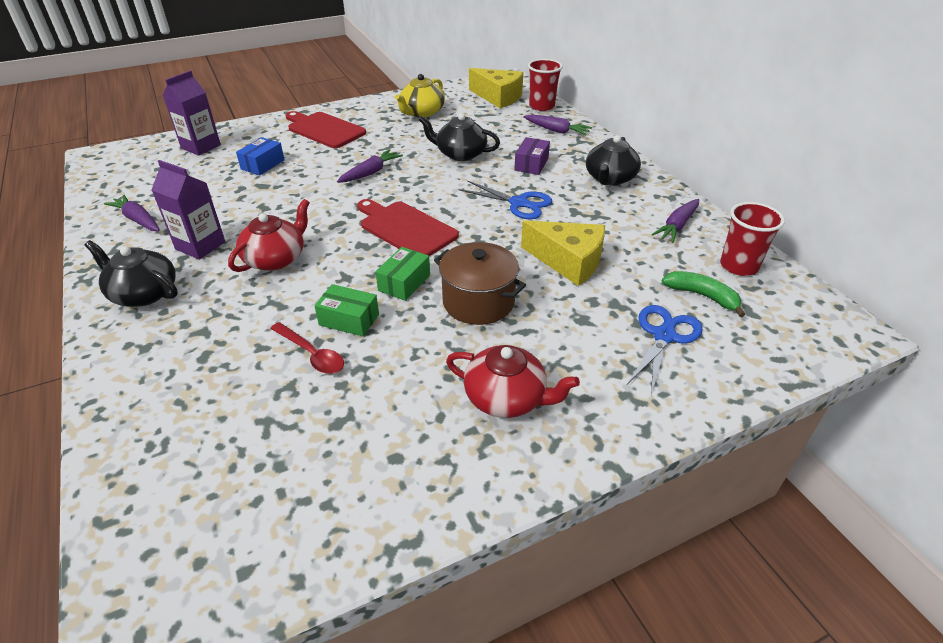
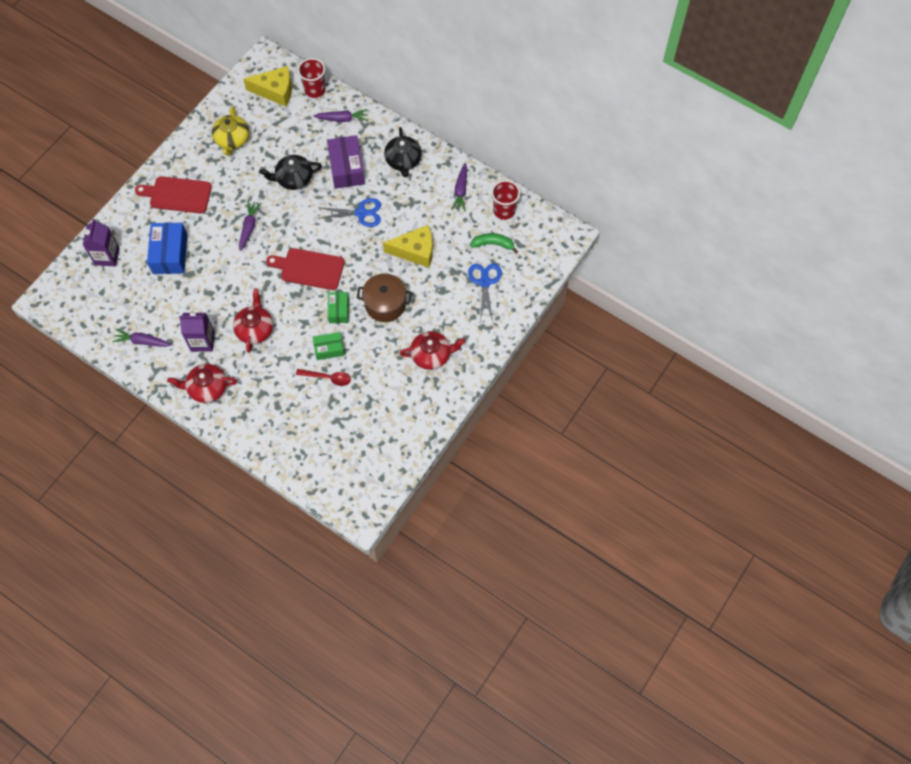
camera: 30 degrees left, 25 degrees up
(143, 293) = (207, 388): black teapot -> red teapot
(262, 164) = (170, 254): blue box -> blue box, size x1.67
(531, 164) = (347, 168): purple box -> purple box, size x1.67

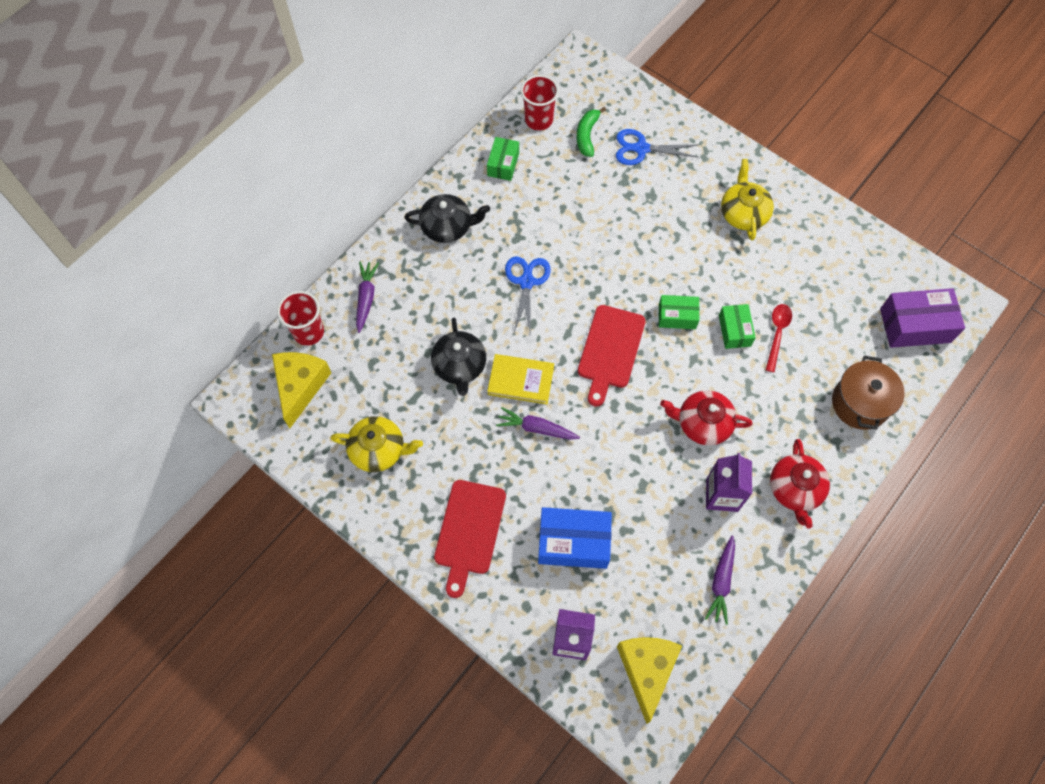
camera: 85 degrees left, 0 degrees up
(284, 215) = (521, 381): none -> yellow book
(347, 168) = (451, 296): purple box -> purple box (915, 325)
(385, 304) = (669, 261): brown pot -> brown pot (860, 403)
(415, 251) = (591, 221): yellow cheese -> yellow cheese (647, 670)
(431, 355) = (743, 213): red teapot -> yellow teapot
(461, 190) = (503, 164): purple carrot -> green box

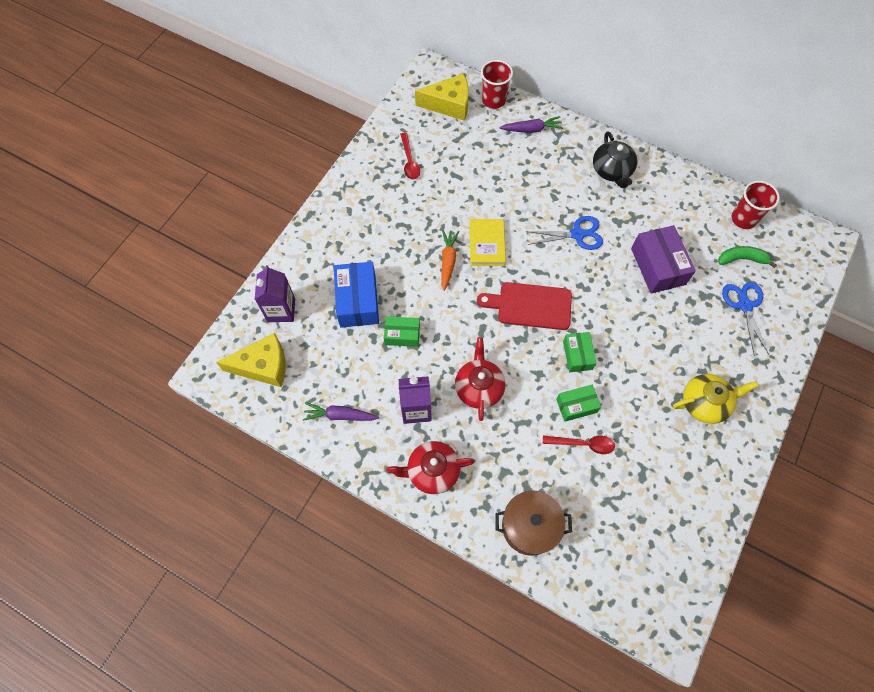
camera: 80 degrees right, 0 degrees up
(378, 450) = (409, 161): yellow teapot -> red spoon
(459, 366) = (489, 200): black teapot -> none
(469, 531) = (356, 229): red cutting board -> none
(503, 164) = (687, 199): green box -> green box (402, 335)
(536, 428) = (448, 261): purple carrot -> orange carrot
(915, 325) = (629, 580): purple box -> purple box (658, 266)

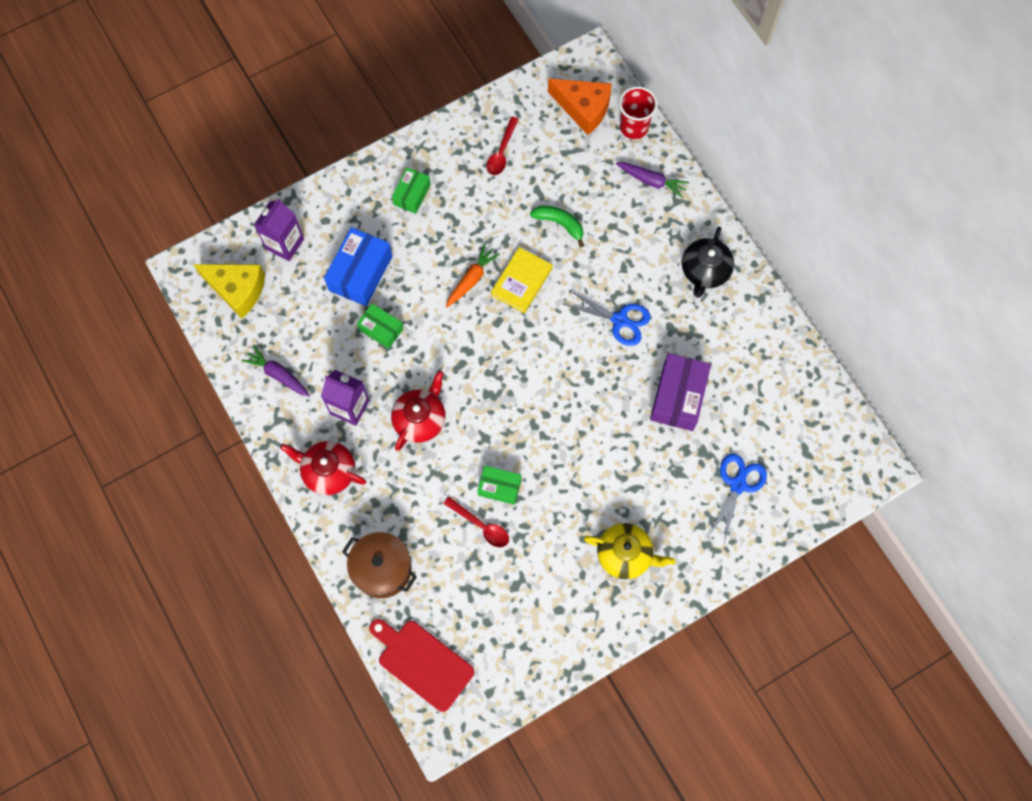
camera: 30 degrees right, 5 degrees up
(449, 104) = (583, 109): yellow cheese -> orange cheese
(530, 306) = (522, 367): red cutting board -> red cutting board (422, 662)
(577, 355) = (534, 440): green box -> green box (412, 195)
(742, 259) = (771, 437): green banana -> green banana (560, 224)
(743, 219) = (806, 396): red cup -> none

